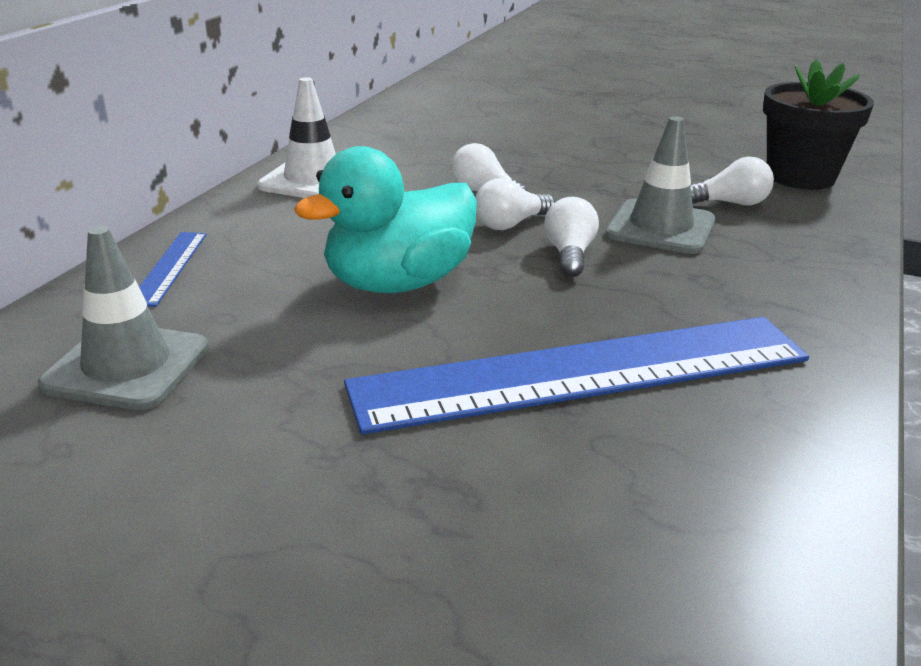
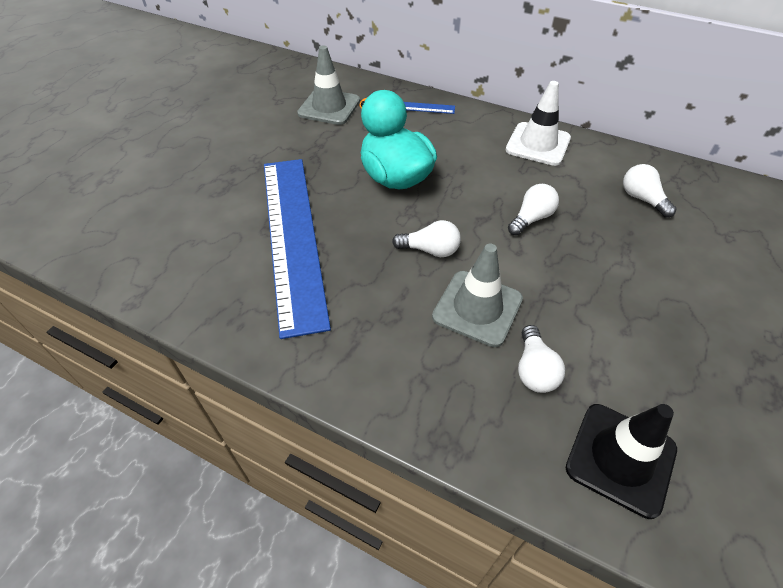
camera: 95 degrees right, 20 degrees up
(510, 224) = (476, 227): white light bulb -> white light bulb (642, 199)
(800, 177) = (620, 458): black flower pot -> black traffic cone

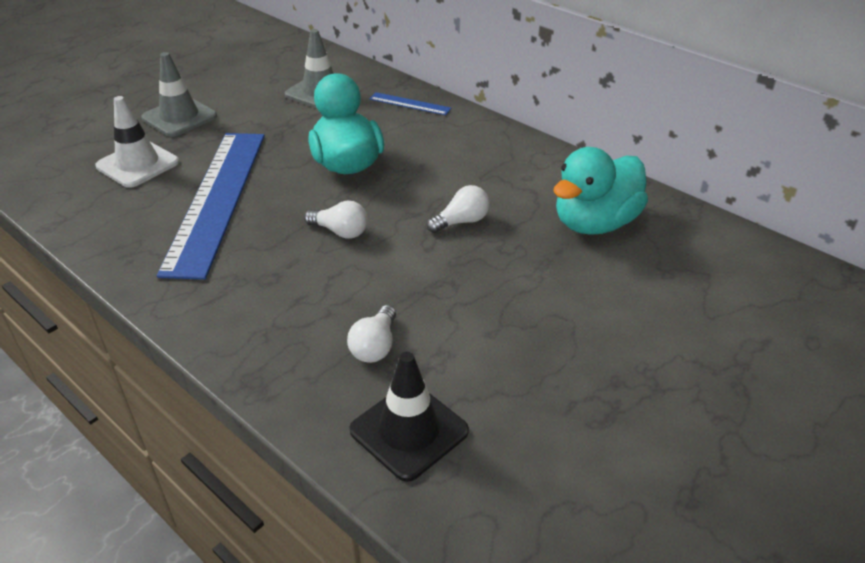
camera: 15 degrees right, 10 degrees down
(477, 308) = (354, 287): grey traffic cone -> grey traffic cone (179, 117)
(538, 144) = (516, 156): white traffic cone -> white traffic cone (138, 164)
(642, 199) = (595, 223): white light bulb -> turquoise duck

